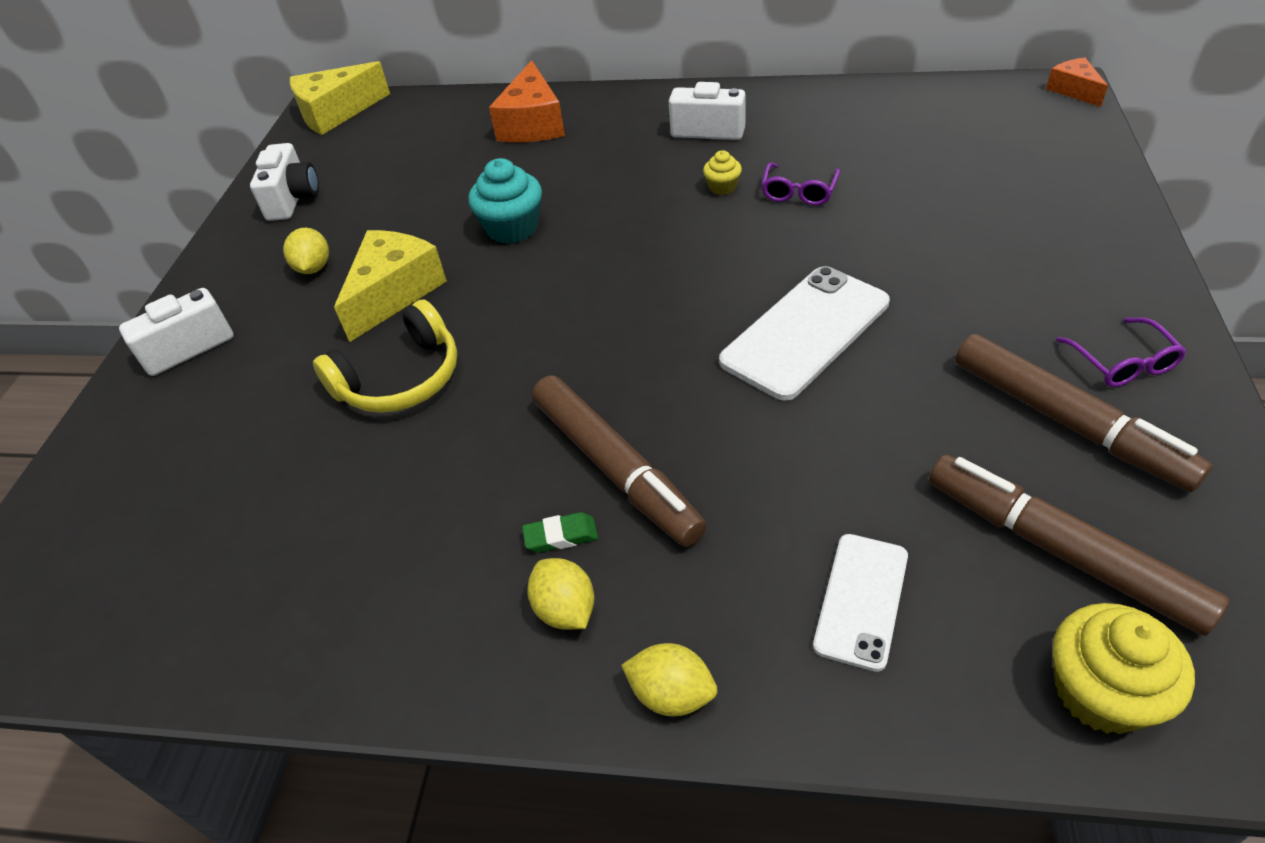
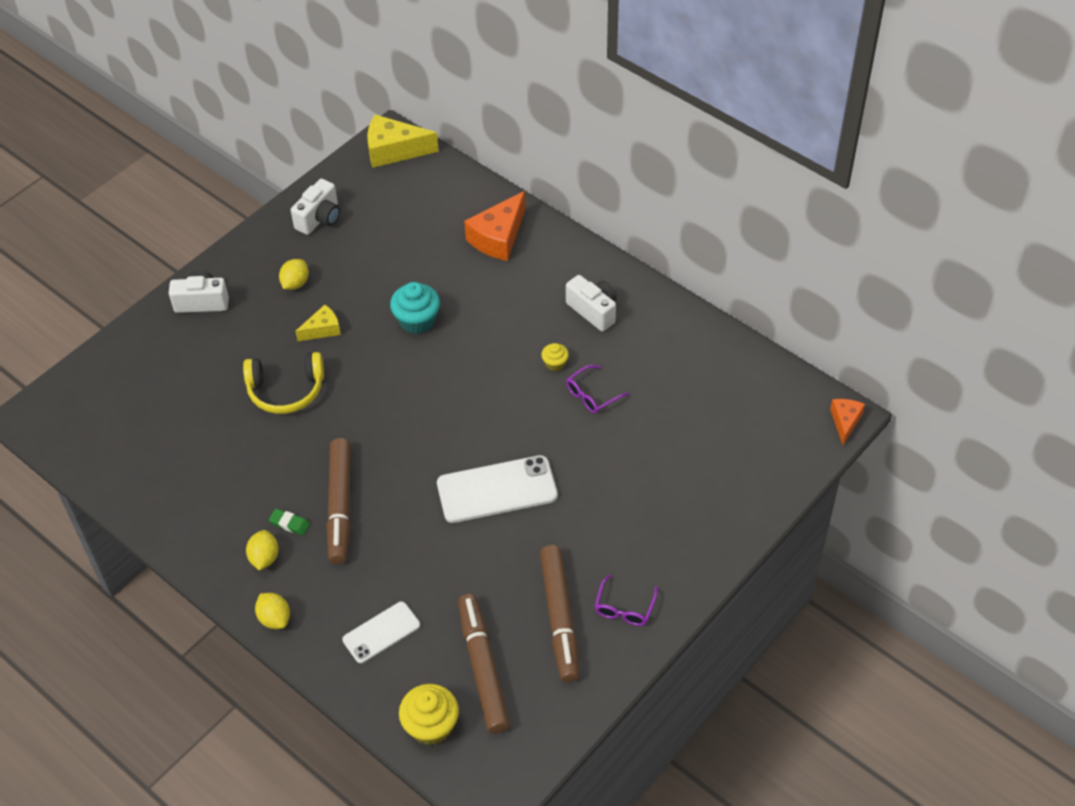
camera: 30 degrees right, 5 degrees up
(394, 293) = (322, 329): yellow cheese -> yellow cheese, size x0.57

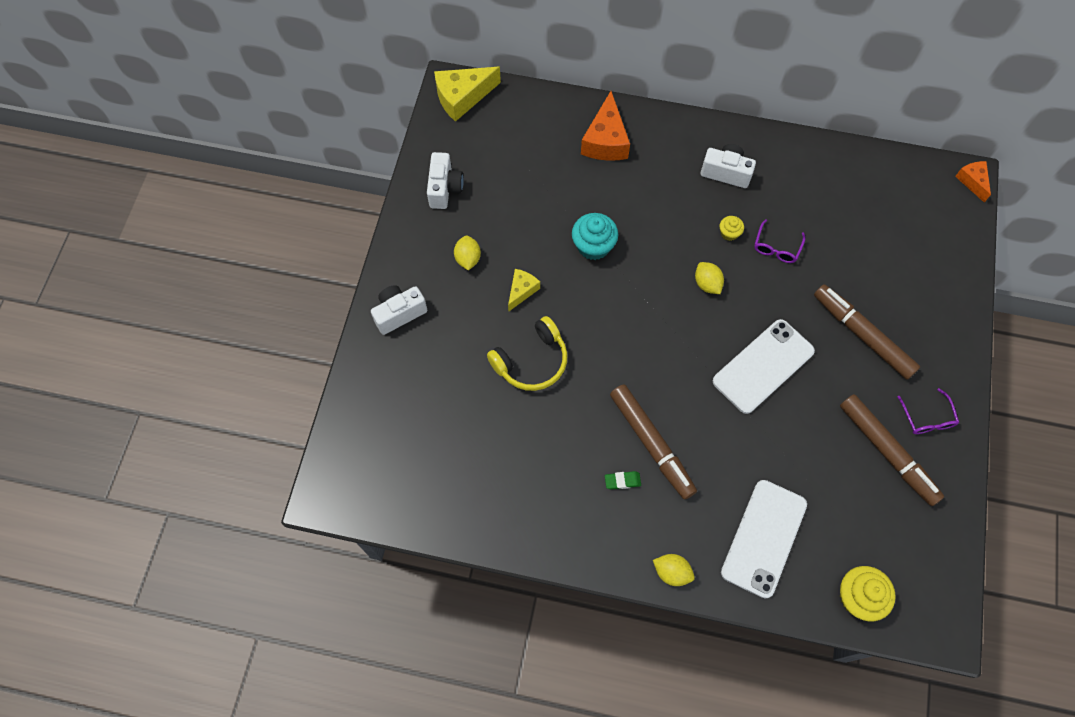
camera: 30 degrees left, 15 degrees up
(264, 558) = (624, 522): yellow lemon -> yellow lemon (707, 284)
(381, 632) = (764, 538): white phone -> white phone, size x1.65
(483, 668) = (861, 526): brown marker -> brown marker (862, 335)

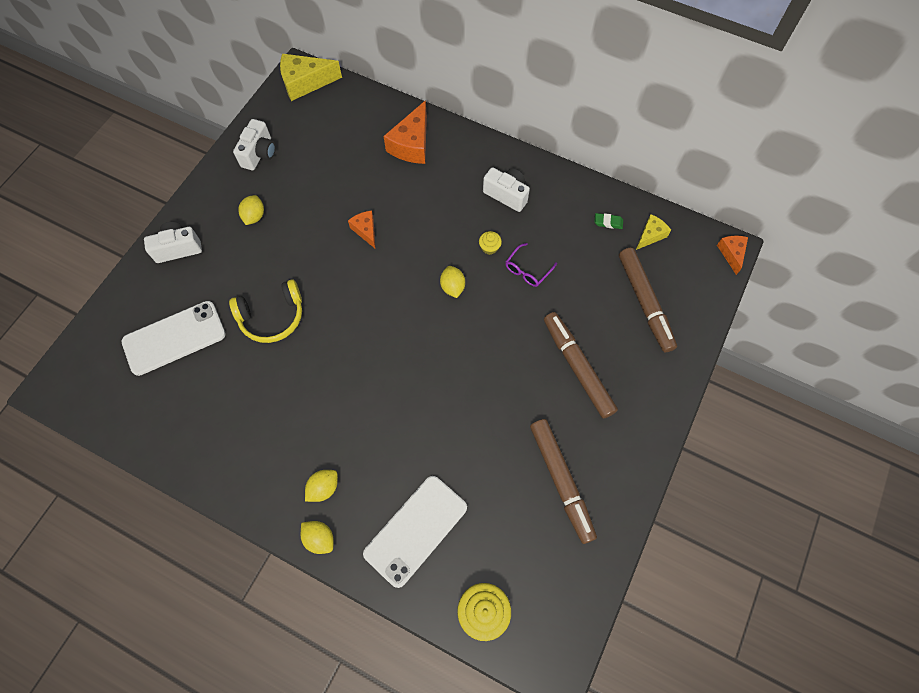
camera: 15 degrees right, 0 degrees up
(522, 291) = (288, 254): yellow cheese -> yellow cheese (650, 235)
(593, 246) = (365, 230): turquoise cupcake -> orange cheese
(622, 481) = (308, 443): green eraser -> green eraser (608, 222)
(651, 444) = (347, 416): brown marker -> brown marker (644, 303)
(656, 521) = (323, 488): none -> yellow lemon
(763, 366) = (475, 372): white phone -> white phone (174, 338)
(927, 418) = (611, 459): purple glasses -> none

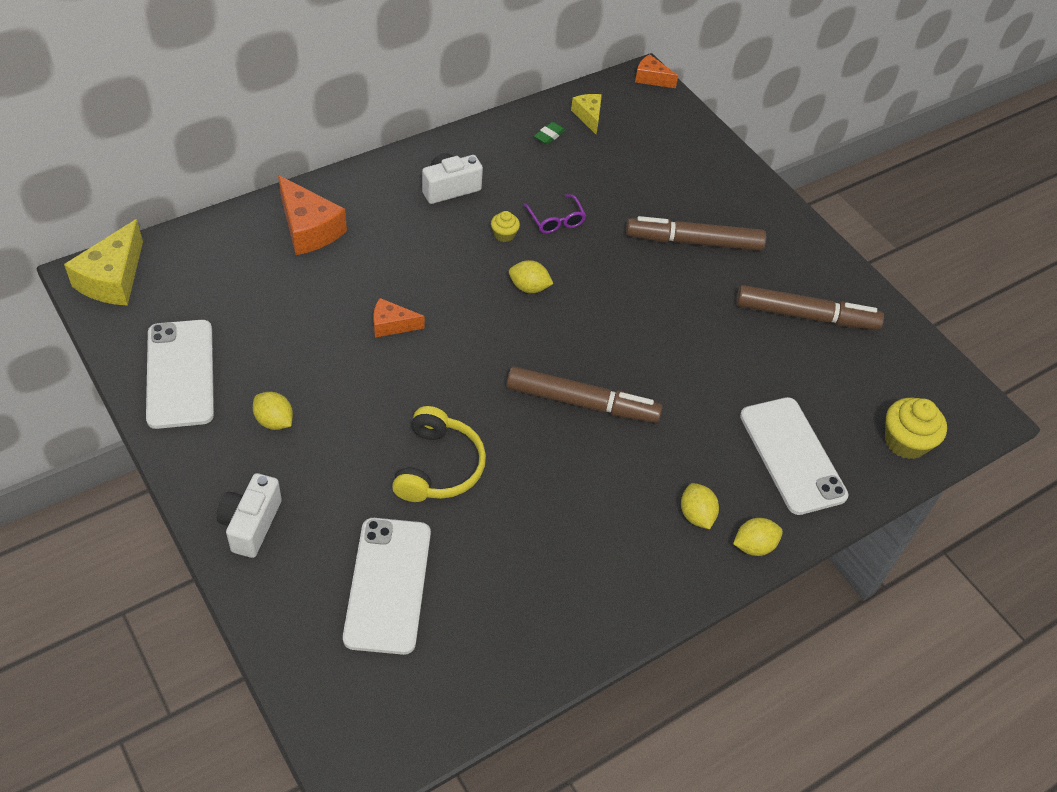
camera: 65 degrees left, 15 degrees down
(259, 154) = (180, 374): white camera -> white phone
(644, 303) = (659, 160): brown marker -> brown marker (582, 403)

